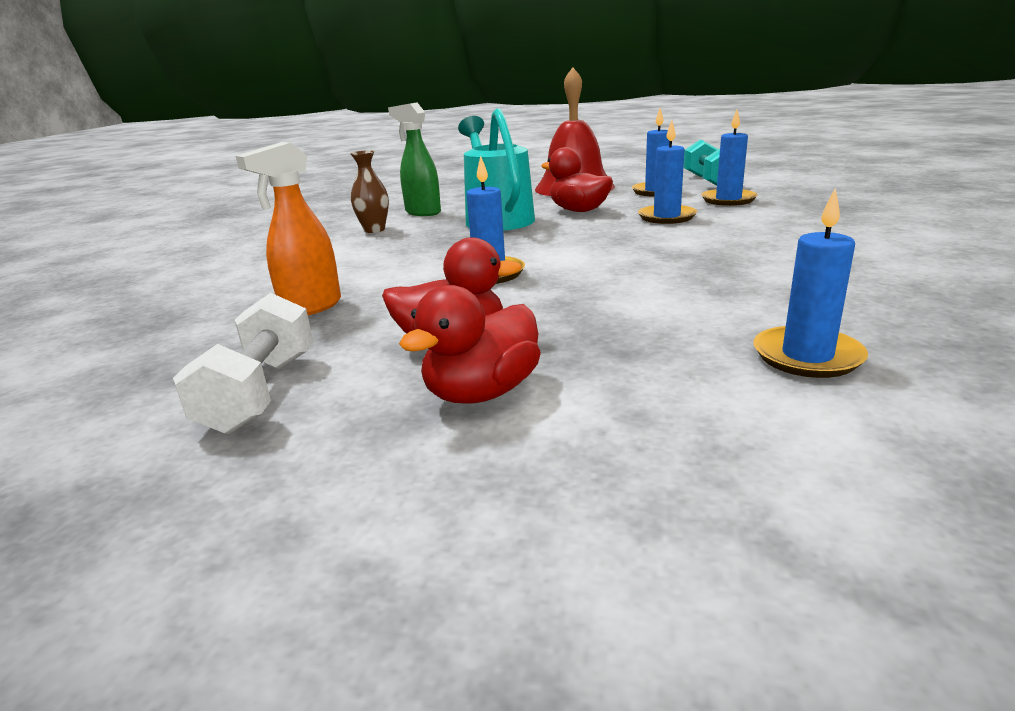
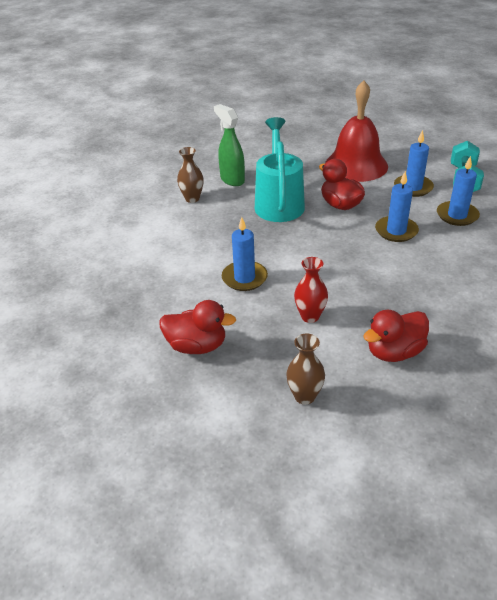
camera: 15 degrees right, 15 degrees up
(260, 392) = (91, 365): white dumbbell -> none
(311, 307) = (131, 290): orange spray bottle -> none
(482, 393) = (195, 394): red duck -> red duck (394, 352)
(614, 289) = (310, 316): none -> red vase
(677, 361) = (304, 396): none -> brown vase
(807, 356) = (375, 411): blue candle -> none

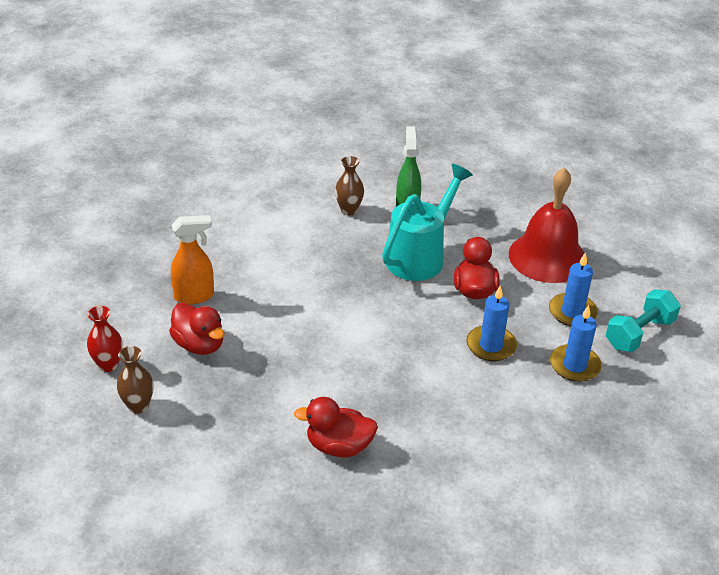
camera: 35 degrees right, 0 degrees up
(147, 313) = (195, 296): none -> orange spray bottle
(244, 278) = (301, 311): blue candle -> none
(304, 396) = (227, 433): brown vase -> brown vase (138, 406)
(310, 316) = (311, 375): red vase -> red vase (108, 365)

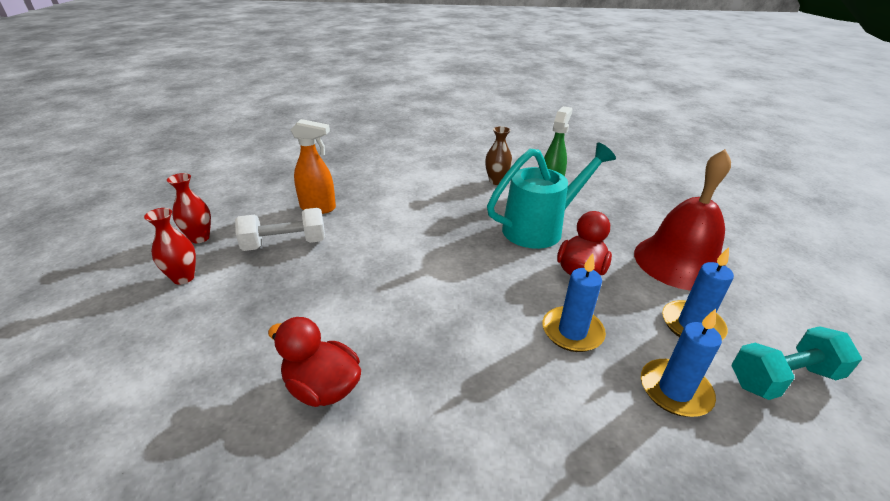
camera: 25 degrees right, 5 degrees down
(138, 406) = (183, 278): brown vase -> red vase
(199, 345) = (285, 244): red duck -> white dumbbell

